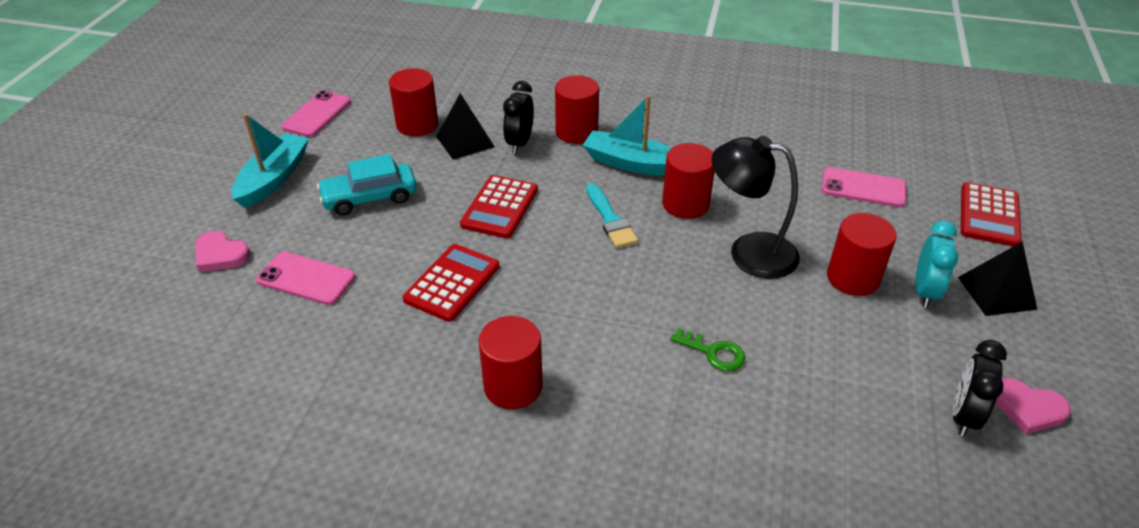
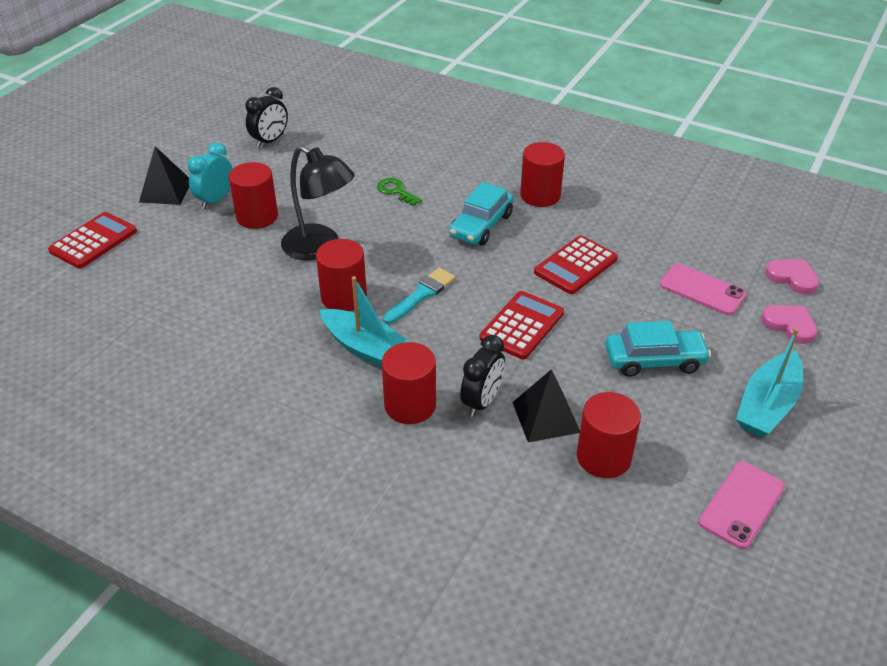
camera: 165 degrees left, 0 degrees up
(578, 318) = (481, 225): none -> turquoise car
(610, 219) = (421, 295): turquoise brush -> turquoise brush turned 45 degrees clockwise
(863, 188) = (169, 283): pink phone -> none
(1027, 408) = (229, 138): pink heart -> pink heart (792, 278)

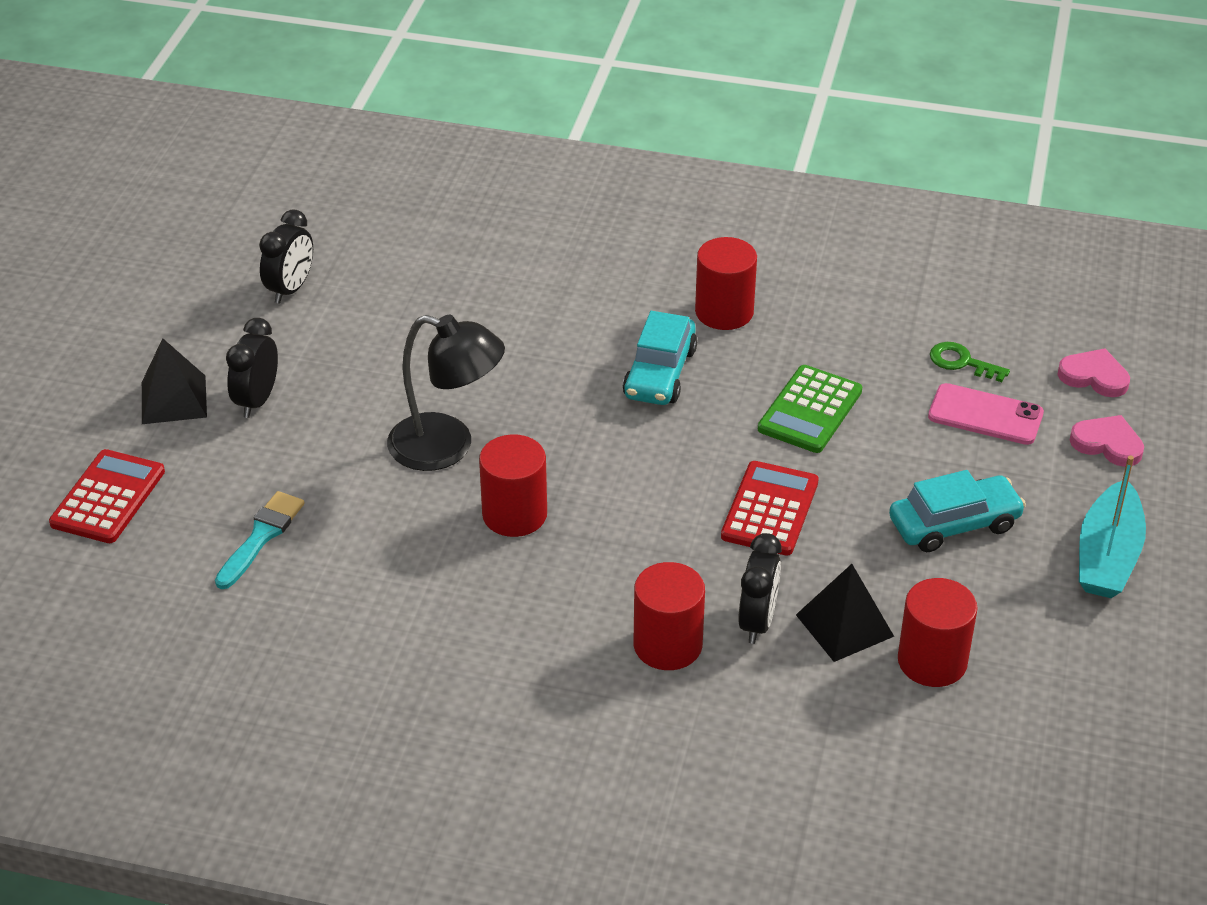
camera: 15 degrees left, 0 degrees up
(215, 200) = (257, 400): turquoise clock -> black clock
(257, 217) = (333, 416): red cylinder -> none
(369, 350) = (582, 582): turquoise boat -> none
(396, 191) = (517, 340): green key -> green key (962, 362)
(421, 295) = (619, 491): turquoise brush -> turquoise brush (261, 537)
(575, 266) = (810, 410): red calculator -> green calculator
(741, 504) = (1110, 684): pink phone -> none

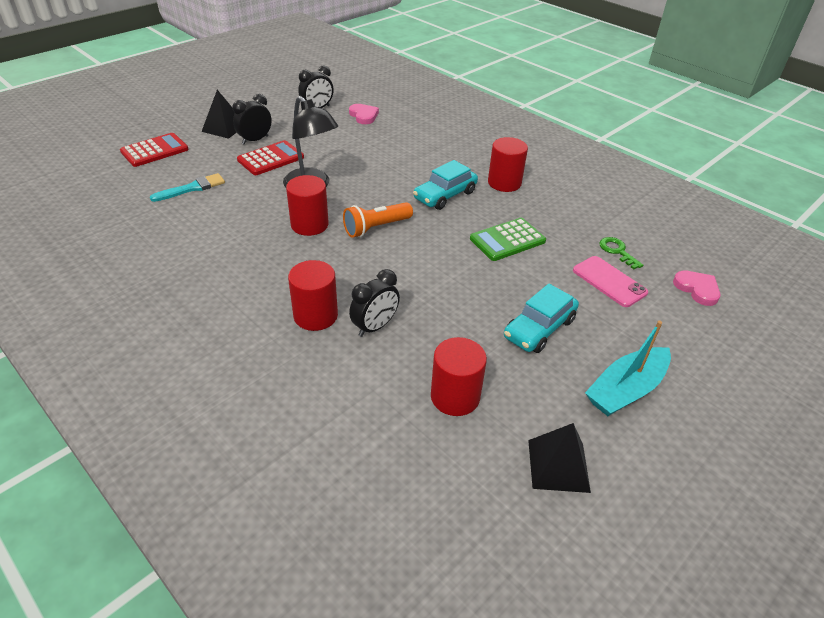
camera: 30 degrees right, 0 degrees up
(614, 474) = (376, 228): none -> orange flashlight
(770, 509) = (439, 276): red calculator -> red calculator (271, 159)
(844, 625) = (422, 351): black pyramid -> black pyramid (558, 465)
(954, 524) = (539, 328): turquoise car -> turquoise car turned 120 degrees clockwise
(1107, 444) = (677, 327): pink heart -> pink heart (363, 116)

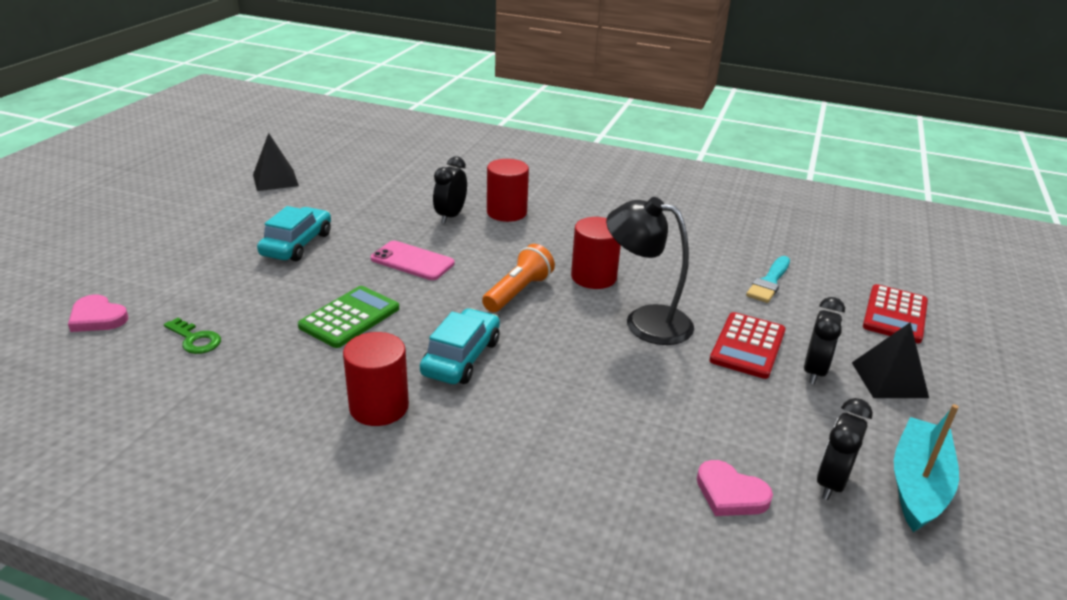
camera: 155 degrees right, 10 degrees down
(455, 397) = (361, 194): red cylinder -> none
(609, 281) = (214, 301): pink phone -> pink phone (412, 261)
(626, 390) = (215, 222): turquoise boat -> turquoise boat (917, 484)

